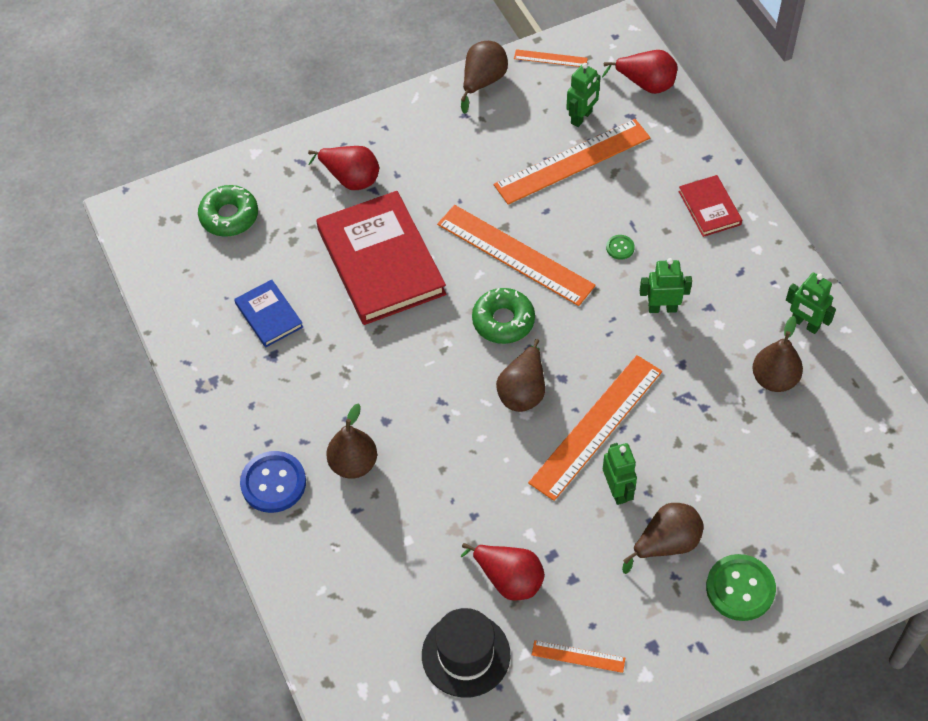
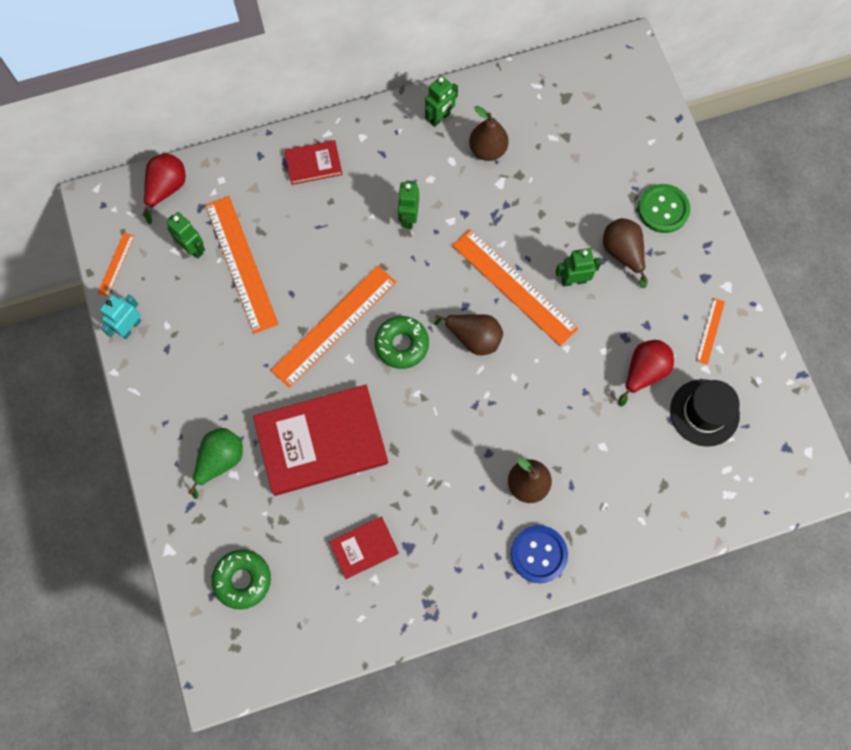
camera: 85 degrees left, 15 degrees up
(269, 315) = (364, 548): blue book -> red book
(350, 178) = (220, 460): red pear -> green pear
(483, 82) = (130, 327): brown pear -> turquoise robot
(620, 248) = (342, 240): green button -> none

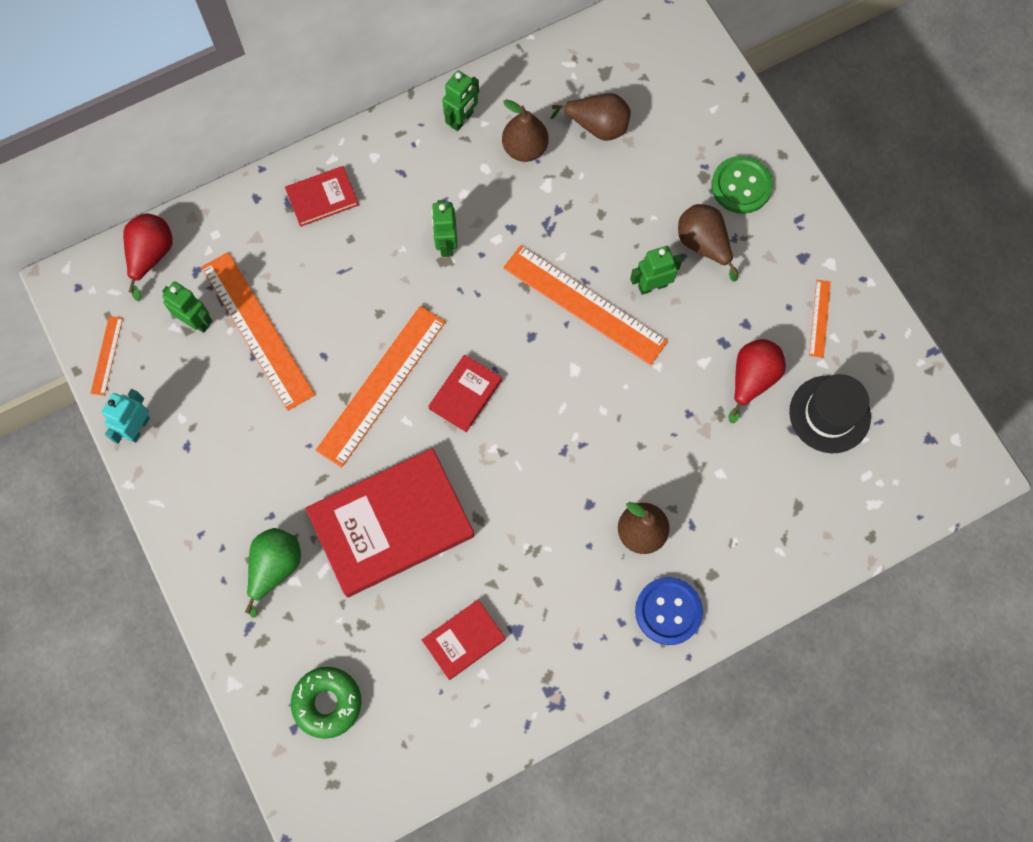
camera: 10 degrees left, 0 degrees up
(402, 344) = (465, 394): green donut -> red book
(473, 338) = (548, 372): brown pear -> brown pear (597, 126)

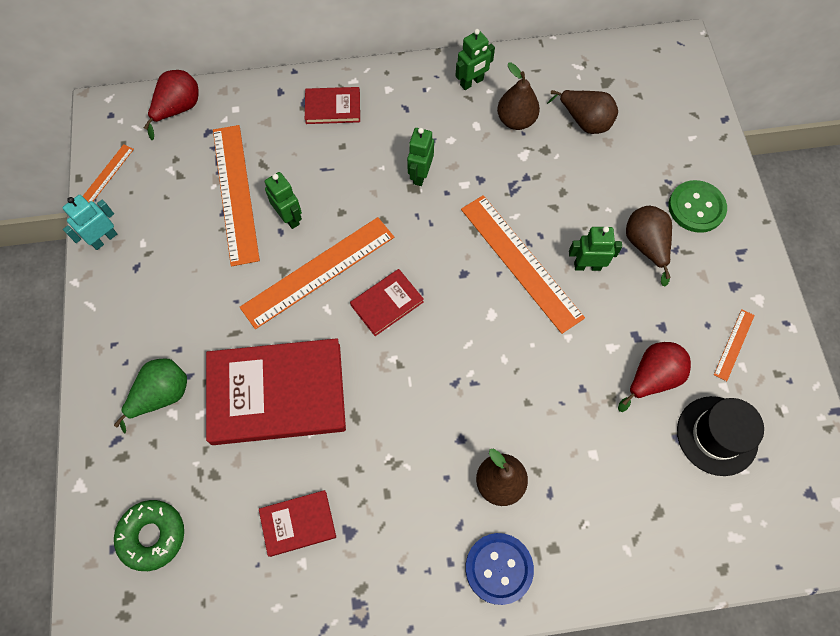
camera: 20 degrees right, 5 degrees down
(196, 321) = (189, 170): green robot -> green robot (289, 217)

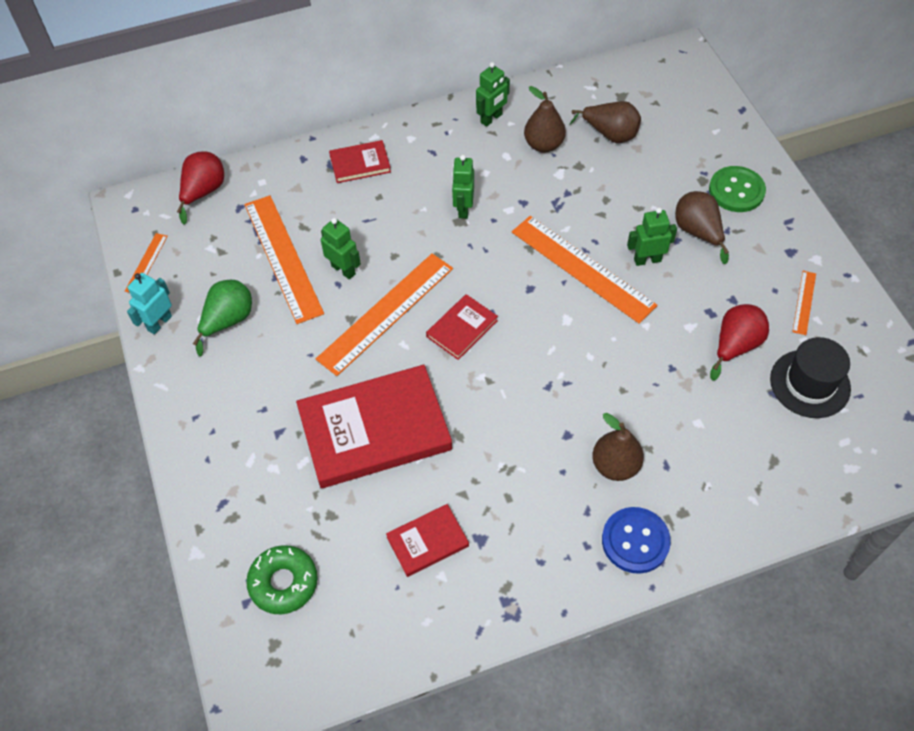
camera: 10 degrees left, 10 degrees down
(162, 395) = (258, 454): green pear -> green pear (228, 321)

